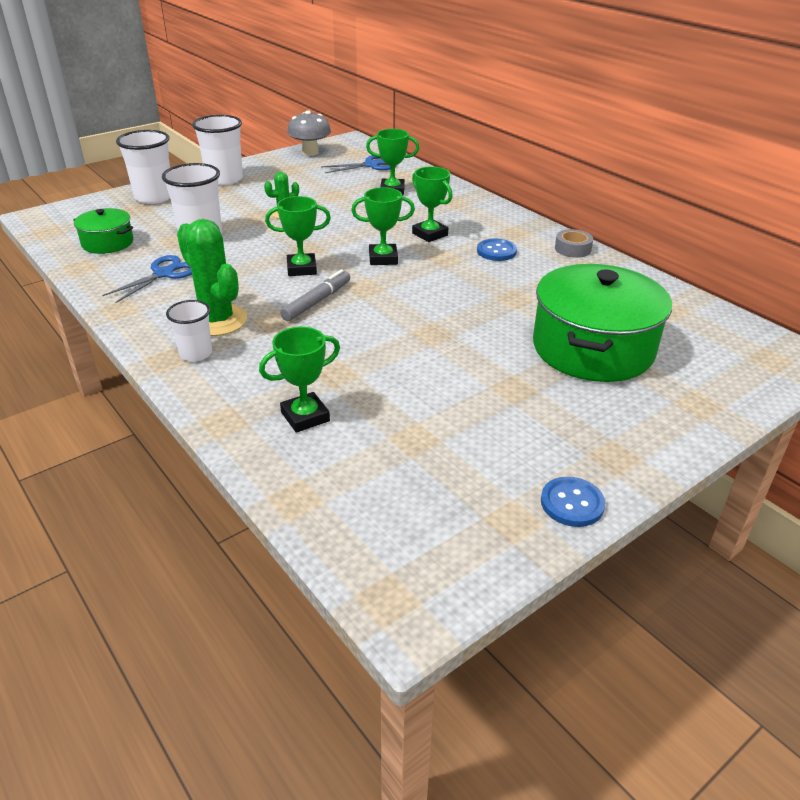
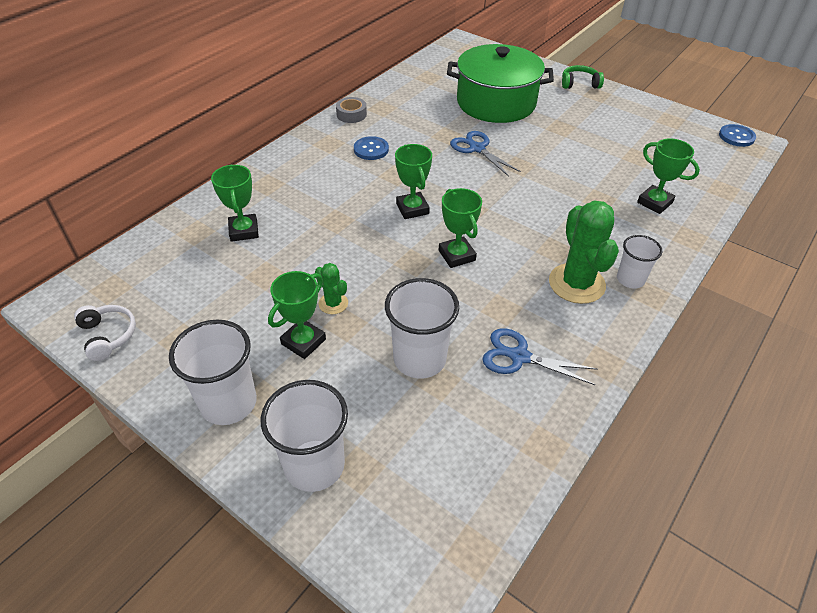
camera: 105 degrees left, 10 degrees up
(107, 243) = (475, 450): green pot -> none
(217, 320) = (576, 283): green cactus -> green cactus turned 45 degrees counterclockwise
(310, 152) = (108, 335): grey mushroom -> white headphones
(317, 301) = (509, 231): grey marker -> none
(371, 165) = (159, 263): blue scissors -> blue scissors (477, 148)
(430, 234) = (350, 189): green trophy -> green trophy (303, 341)
(572, 503) = (643, 105): blue button -> blue button (736, 137)
(654, 447) = (579, 83): none -> green headphones

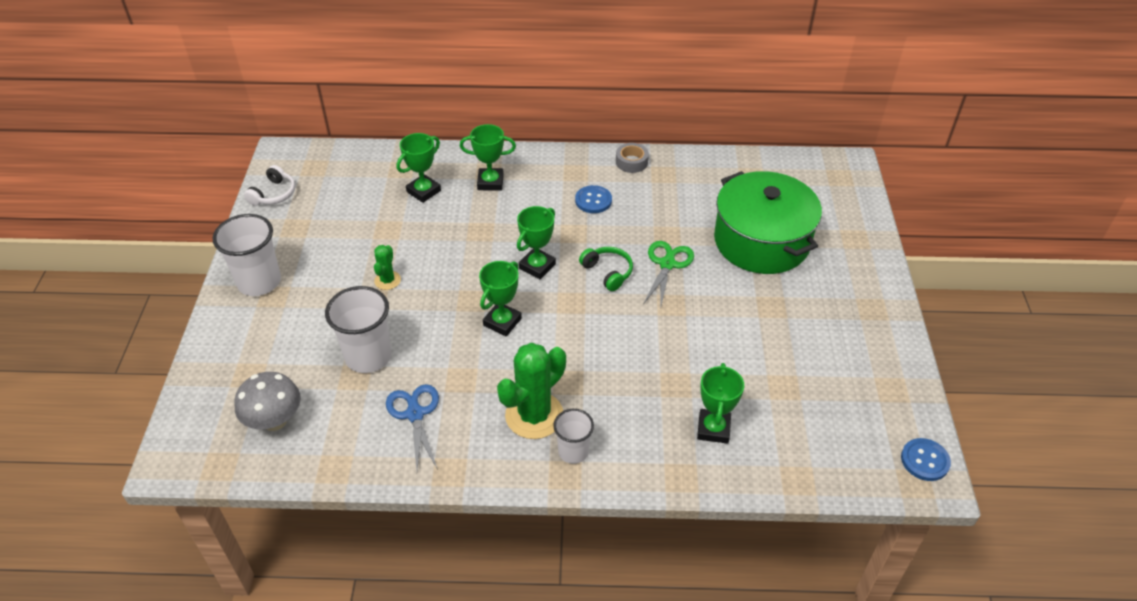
camera: 55 degrees right, 0 degrees up
(303, 341) = (338, 286): green trophy -> green trophy (490, 182)
(314, 465) = (237, 351): white cup -> none
(444, 471) = (274, 420): none -> grey mushroom
(477, 148) = (667, 264): blue scissors -> green scissors
(579, 83) = (877, 286): green headphones -> green headphones (608, 272)

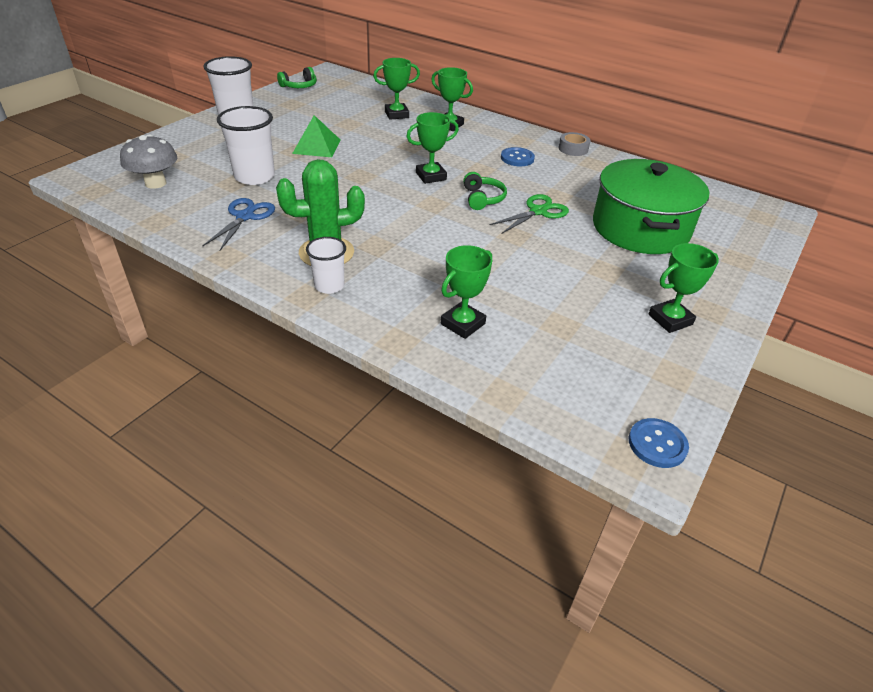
camera: 30 degrees right, 5 degrees down
(274, 194) = (299, 86): white headphones -> green headphones
(387, 280) = (316, 146): green cactus -> green pyramid
(502, 322) = (368, 195): green trophy -> green trophy (670, 319)

